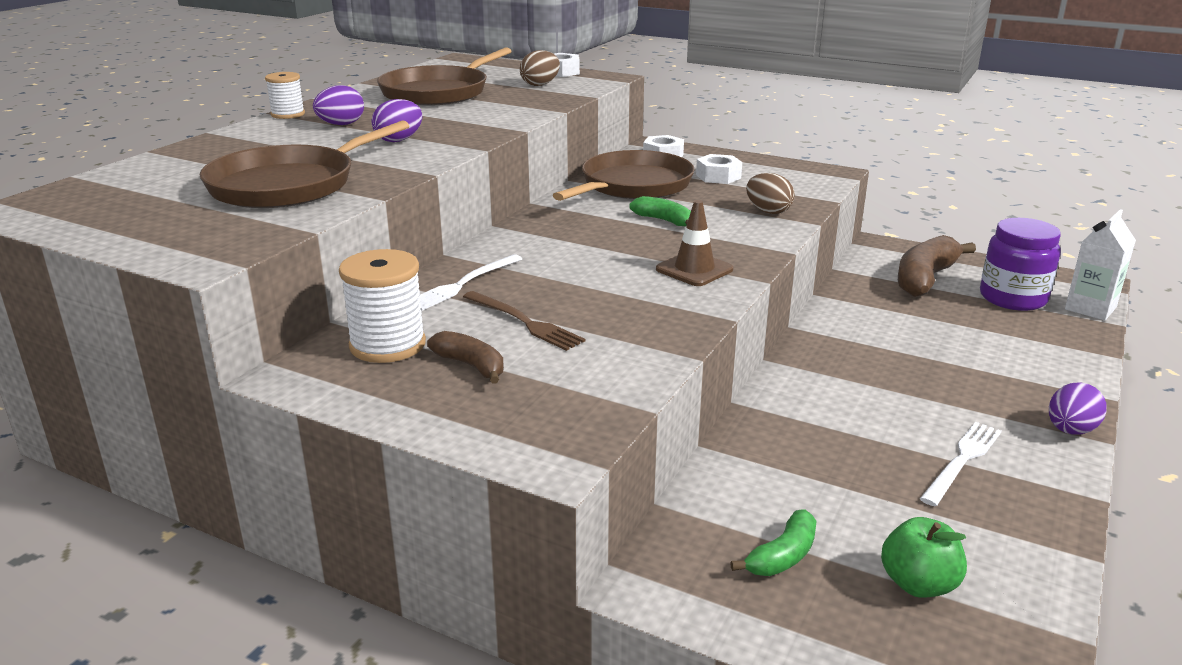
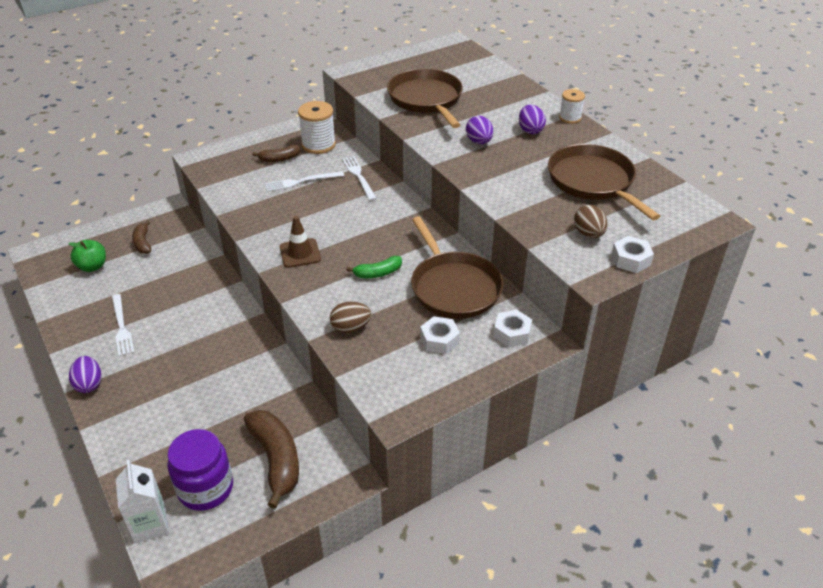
camera: 120 degrees right, 15 degrees up
(524, 322) = (301, 181): brown fork -> white fork
(782, 556) = (143, 243): green banana -> brown banana

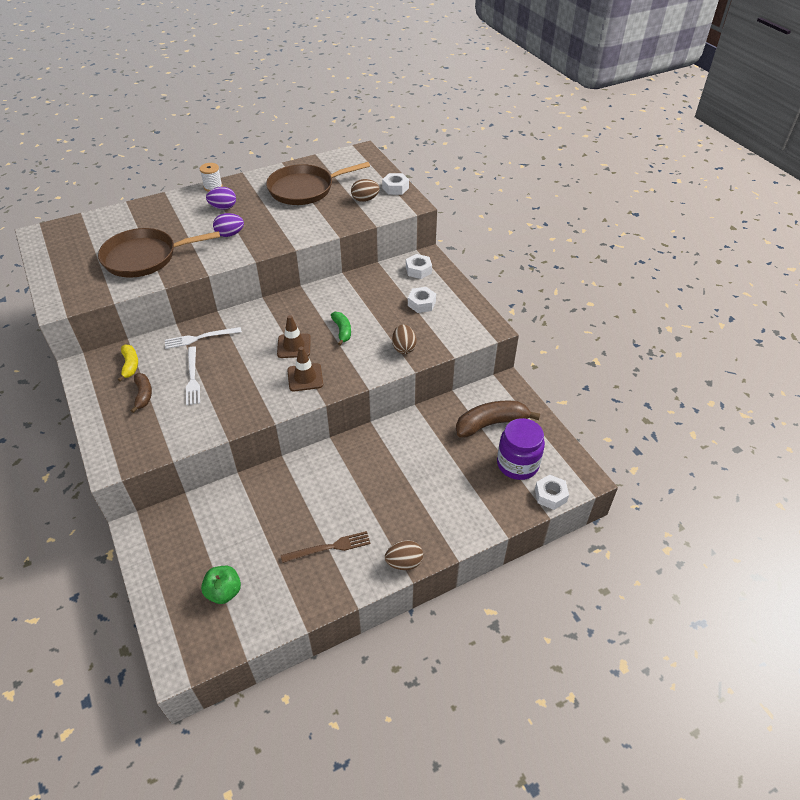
camera: 85 degrees left, 5 degrees up
(89, 384) = (404, 562): purple egg -> brown egg
(121, 326) = (329, 547): white fork -> brown fork
(143, 243) = (195, 547): brown banana -> none
(150, 524) = (550, 495): white carton -> white nut
(318, 145) = (130, 365): white spool -> yellow banana
(350, 239) = (294, 346): none -> brown traffic cone
(454, 287) = (366, 292): brown pan -> none

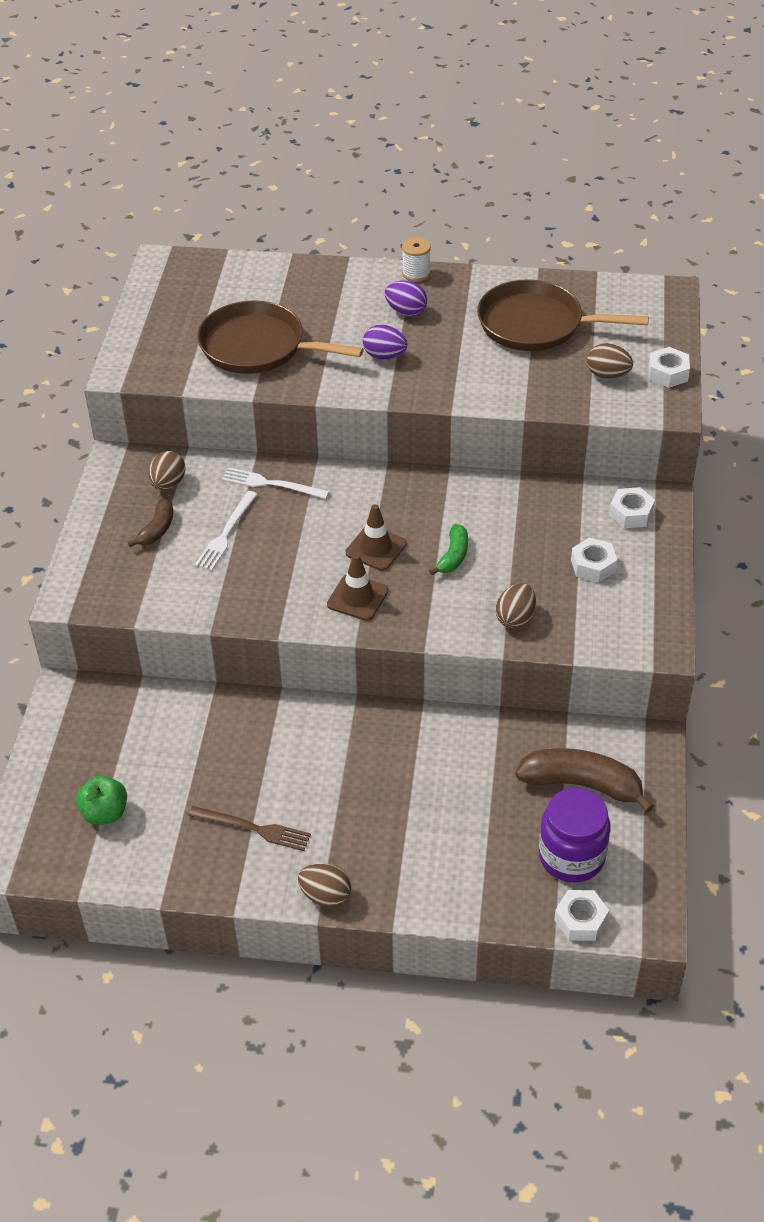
camera: 35 degrees right, 0 degrees up
(130, 365) = (168, 484): yellow banana -> brown egg

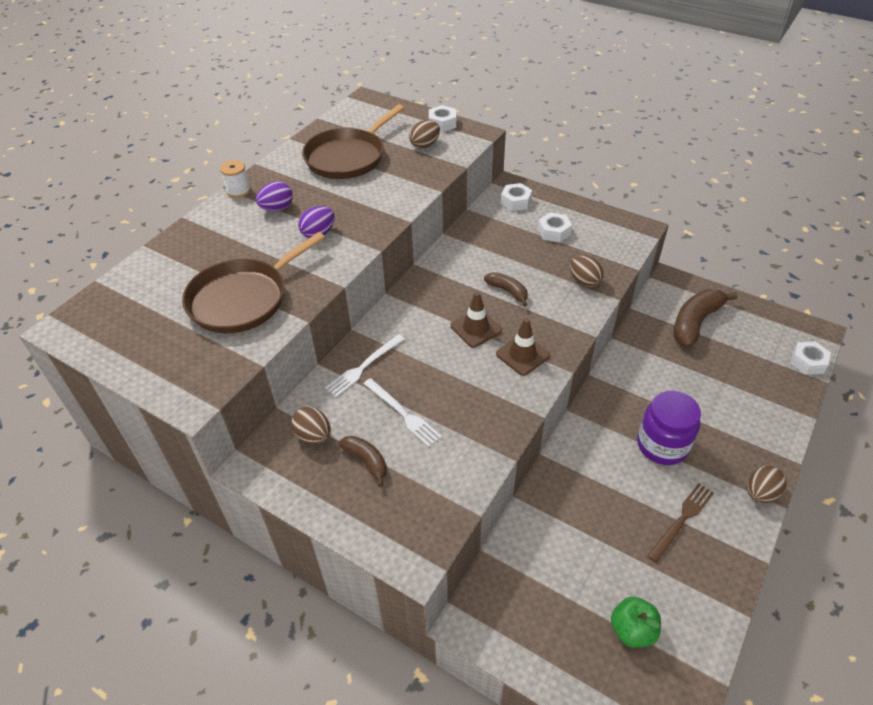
camera: 65 degrees left, 0 degrees up
(453, 556) = (508, 291): green banana -> brown banana
(571, 856) = (754, 348): purple jar -> purple jar (662, 445)

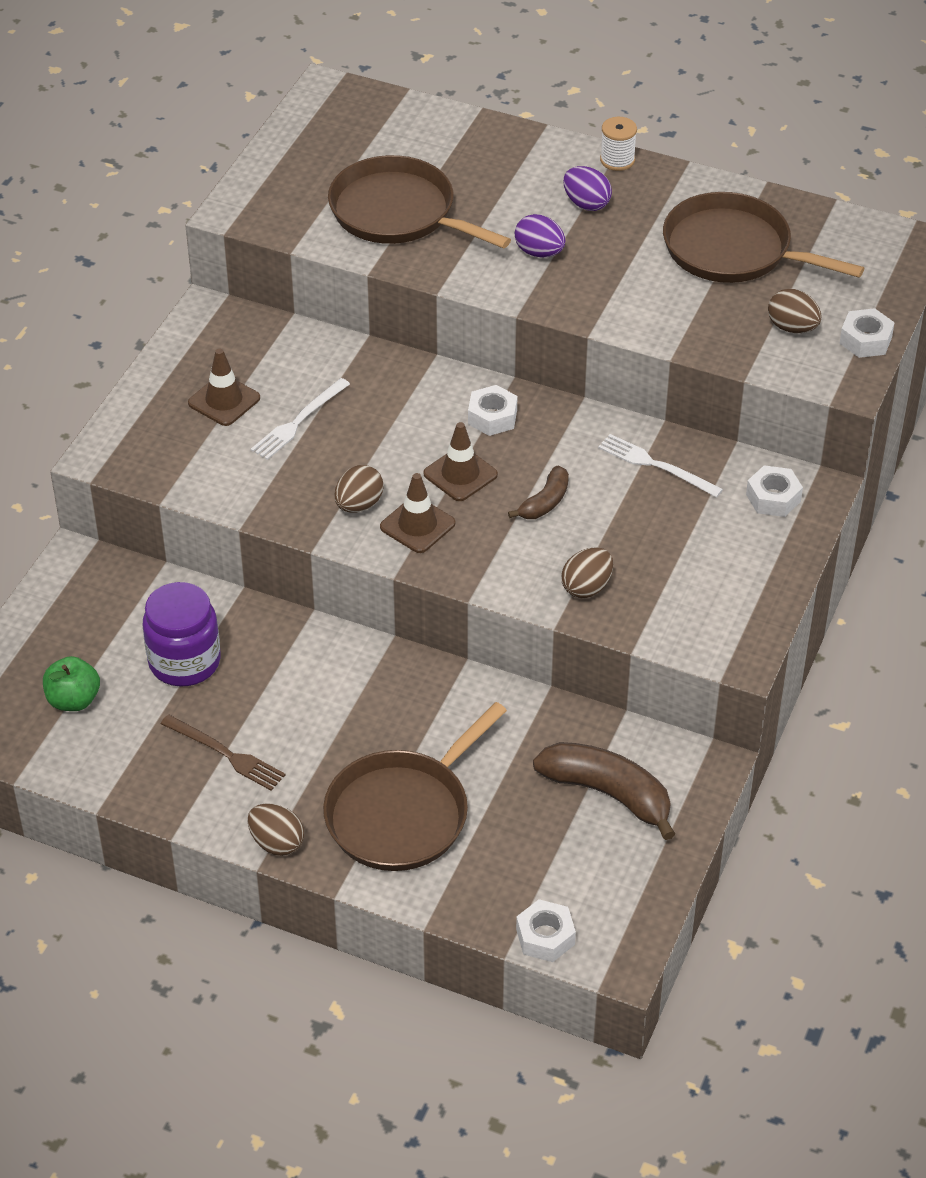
camera: 80 degrees right, 0 degrees up
(313, 435) = (255, 351): brown egg -> brown egg (359, 504)
(364, 367) = (370, 376): white fork -> white fork (656, 465)
(366, 461) = (224, 401): brown banana -> brown traffic cone
(553, 232) = (702, 548): white nut -> white nut (492, 417)
(662, 445) = (345, 739): purple jar -> purple jar (184, 662)
(724, 420) = (402, 813): none -> brown pan

